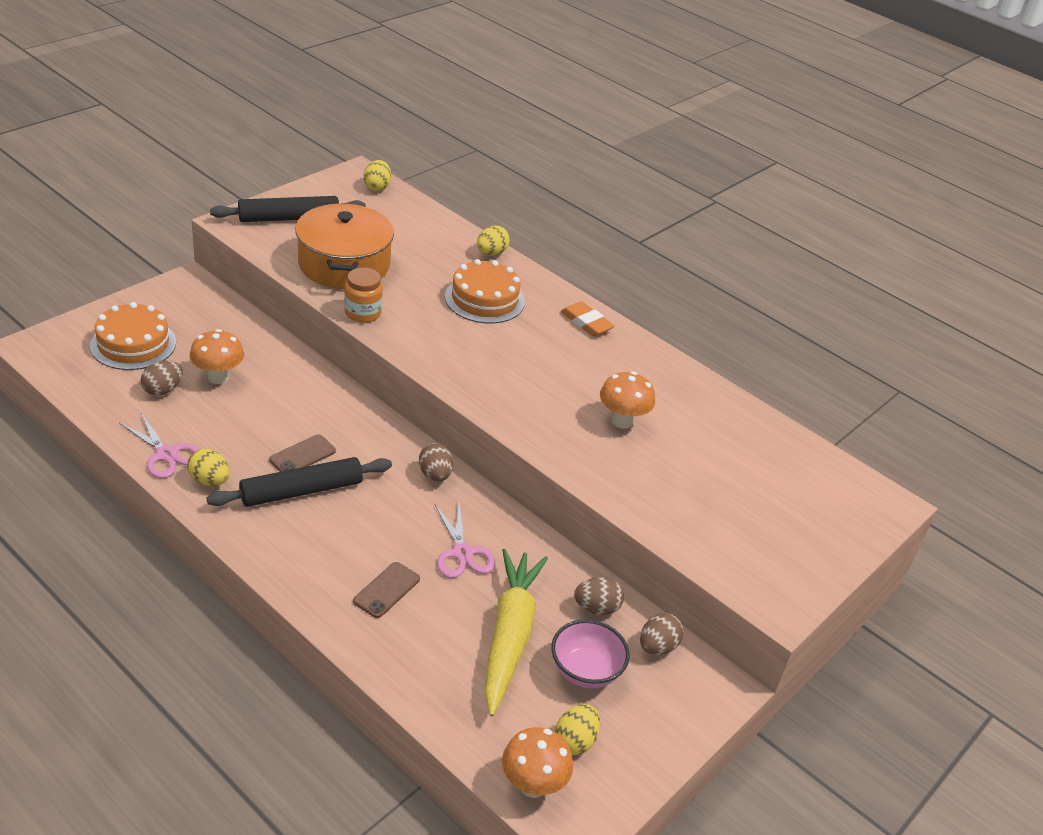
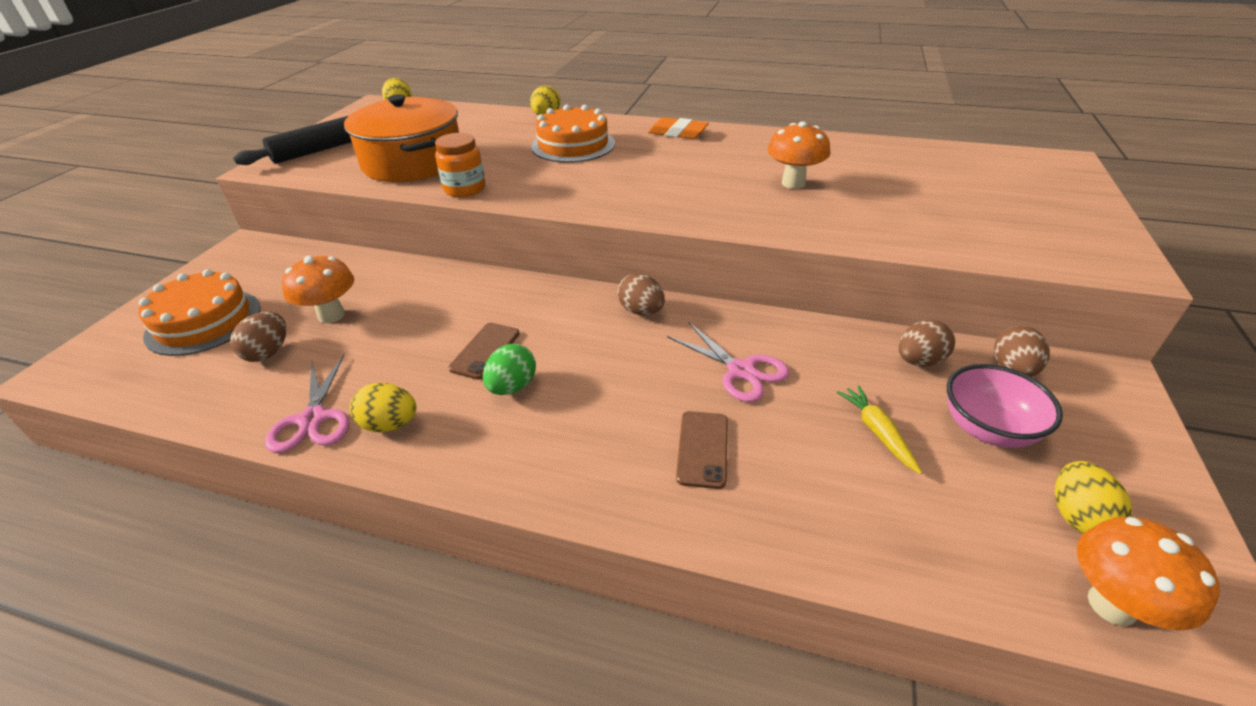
camera: 20 degrees left, 0 degrees up
(166, 454) = (313, 419): pink scissors -> pink scissors turned 60 degrees clockwise
(301, 491) = (512, 387): black rolling pin -> green egg
(509, 636) = (878, 432): yellow carrot -> yellow carrot, size x0.44

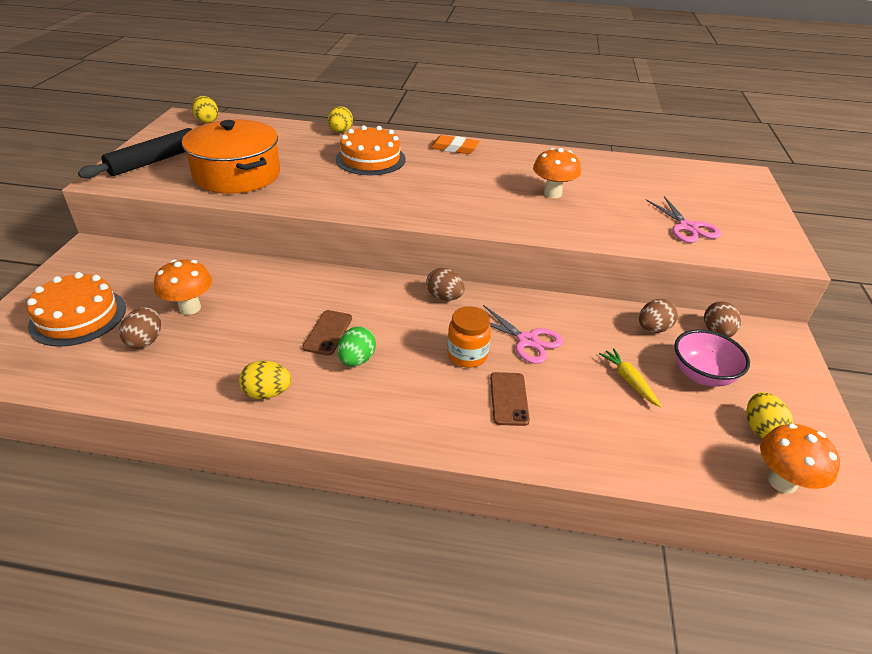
camera: 10 degrees left, 0 degrees up
(313, 419) = (203, 392): pink scissors -> pink scissors (687, 227)
(465, 189) = (290, 199): orange jar -> orange jar (467, 355)

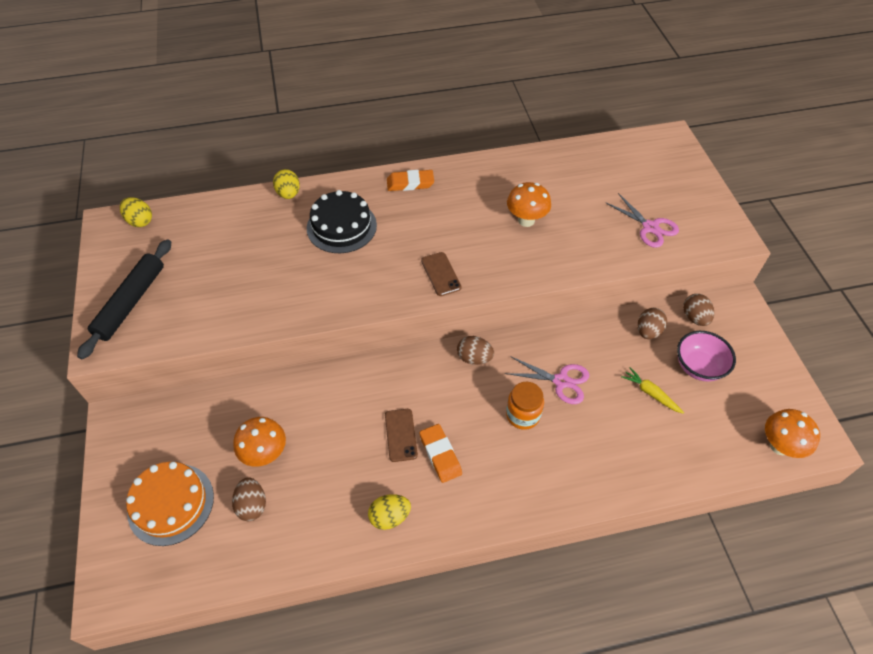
camera: 20 degrees left, 15 degrees up
(237, 174) = (228, 294): orange pot -> none
(357, 360) = (440, 454): green egg -> orange eraser
(370, 159) = (341, 226): orange cake -> black cake
(509, 398) = (573, 446): brown phone -> brown phone (441, 274)
(761, 429) = (753, 404): yellow egg -> none

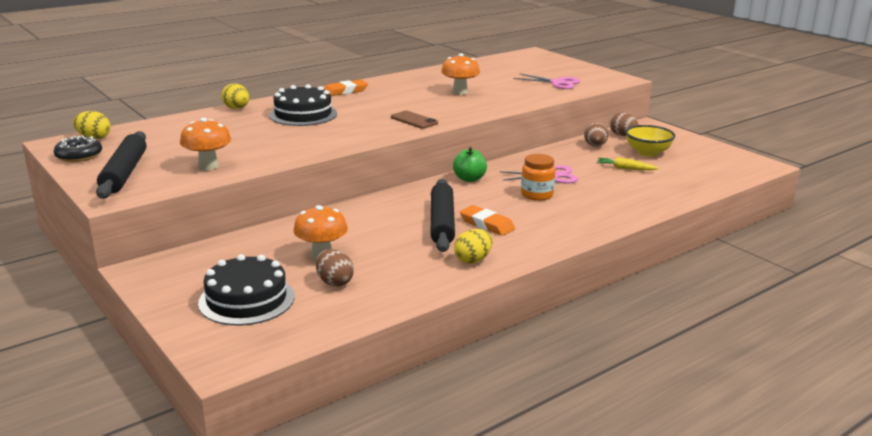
camera: 25 degrees left, 30 degrees down
(112, 255) = (79, 156): none -> black donut
(171, 504) = (246, 299): orange cake -> black cake
(400, 435) = (442, 222): brown phone -> black rolling pin
(474, 358) = (469, 179): brown egg -> green apple
(698, 367) = (647, 153): pink bowl -> yellow bowl
(779, 446) = (738, 172): orange mushroom -> orange mushroom (208, 166)

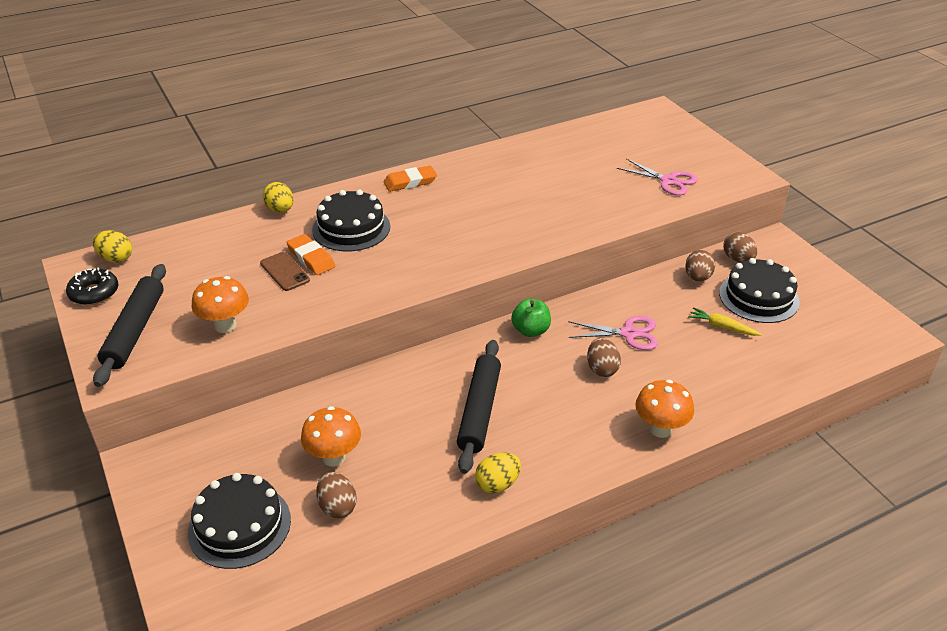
camera: 10 degrees right, 15 degrees up
(414, 120) = (475, 250): brown phone -> brown phone (284, 272)
(460, 92) = (544, 194): orange mushroom -> orange mushroom (660, 429)
(487, 224) = (529, 419): orange eraser -> orange eraser (311, 258)
(537, 195) = (602, 369): orange jar -> brown egg
(647, 153) = (758, 297): yellow bowl -> black cake

